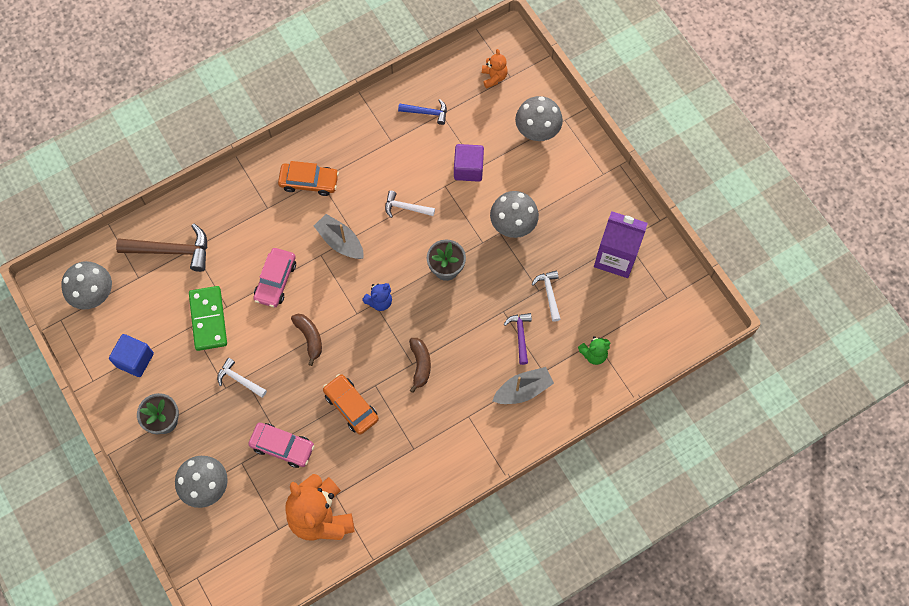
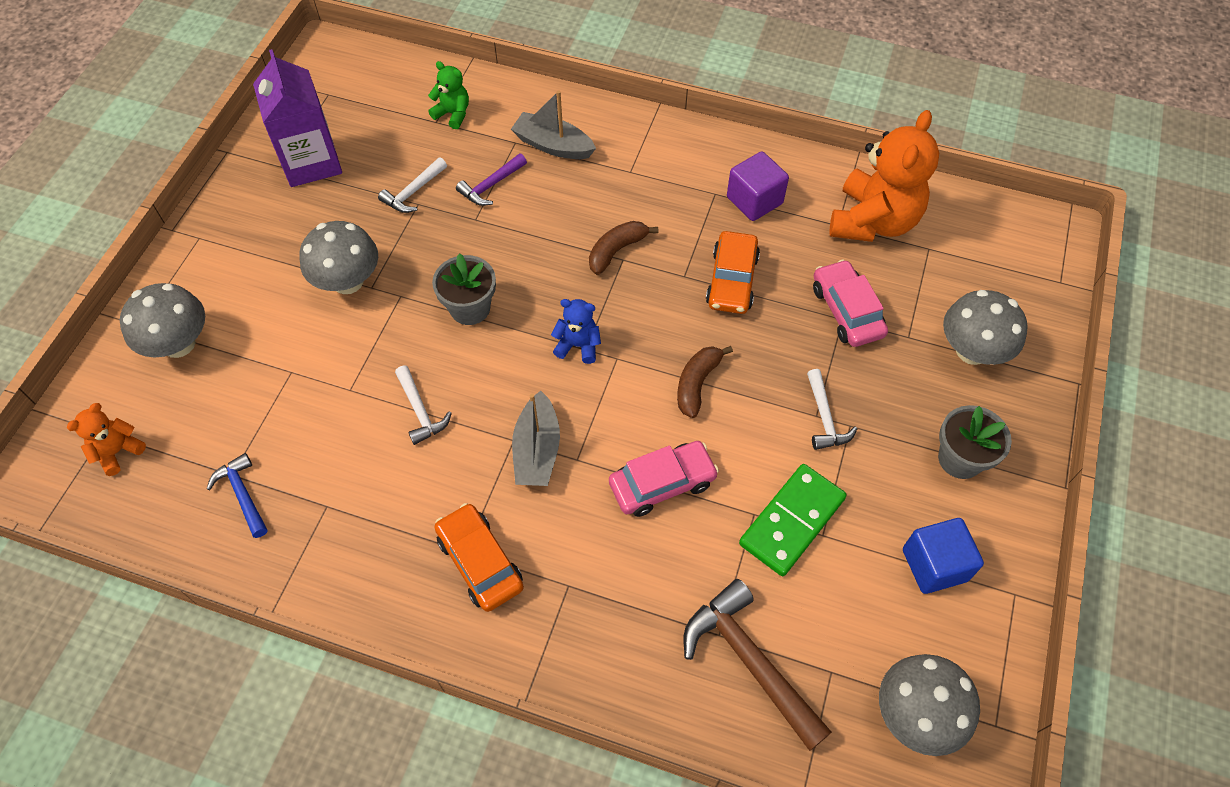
camera: 130 degrees left, 10 degrees down
(468, 169) = (301, 381): purple cube -> purple cube (754, 200)

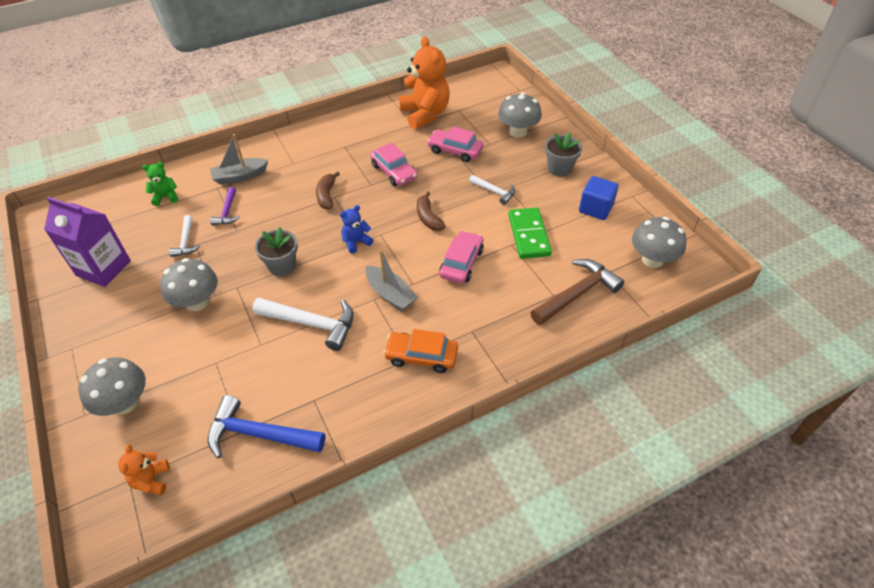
camera: 45 degrees left, 10 degrees down
(242, 495) = (259, 434): blue hammer -> blue hammer, size x1.77
(420, 411) = (311, 324): white hammer -> white hammer, size x1.77
(731, 280) = (394, 172): orange car -> pink car
(750, 661) = (577, 294): brown hammer -> brown hammer turned 135 degrees clockwise
(754, 200) = (366, 138): purple cube -> none

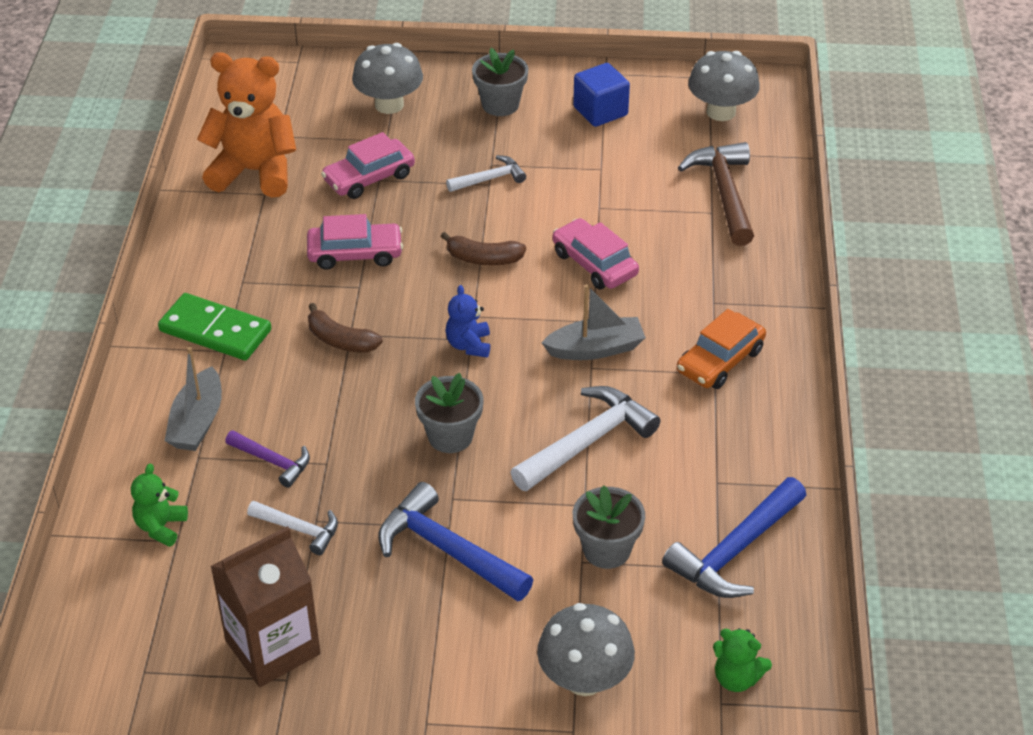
camera: 60 degrees left, 5 degrees down
(103, 268) = (272, 647): purple carton -> brown carton
(151, 480) = (736, 678): orange teddy bear -> green teddy bear
(197, 302) = (447, 550): grey mushroom -> blue hammer
(230, 370) = (606, 550): none -> grey flower pot
(529, 235) = (596, 186): green domino -> green domino (215, 330)

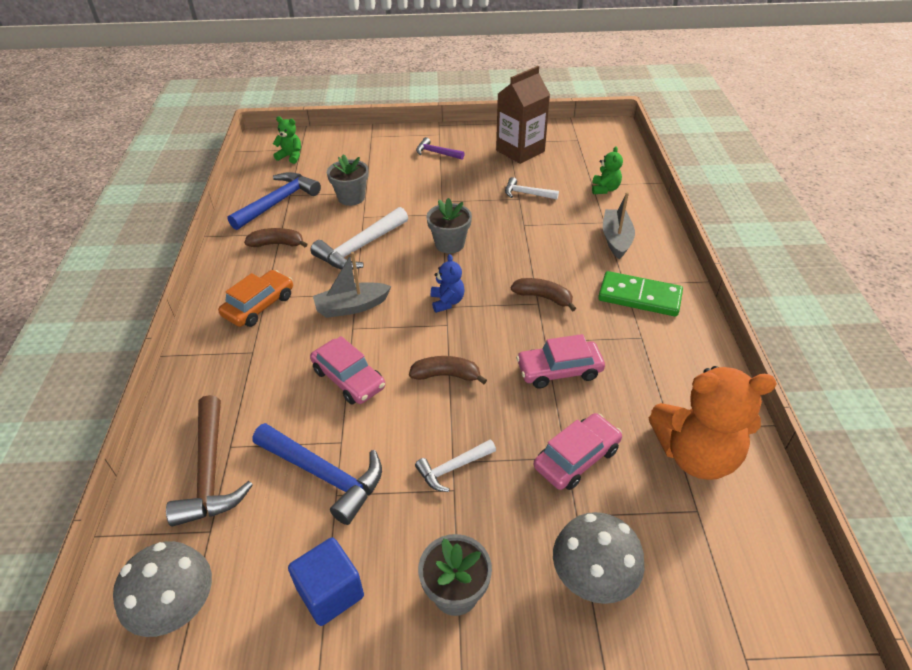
camera: 175 degrees right, 0 degrees up
(272, 461) = (557, 223): purple hammer -> purple hammer (436, 153)
(447, 550) = (441, 191): blue hammer -> blue hammer (324, 475)
(584, 679) = (365, 151): grey mushroom -> none
(717, 460) = (277, 244): none -> brown banana

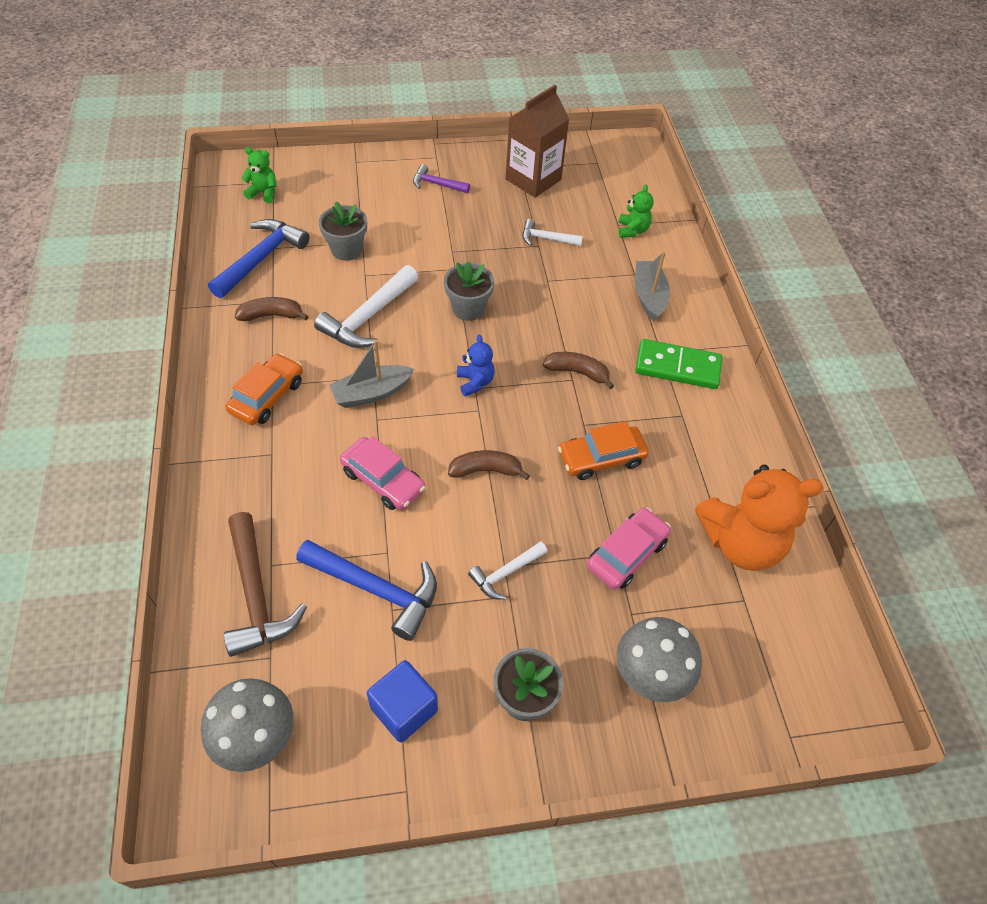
camera: 10 degrees left, 10 degrees up
(559, 370) = (601, 458): pink car -> orange car

